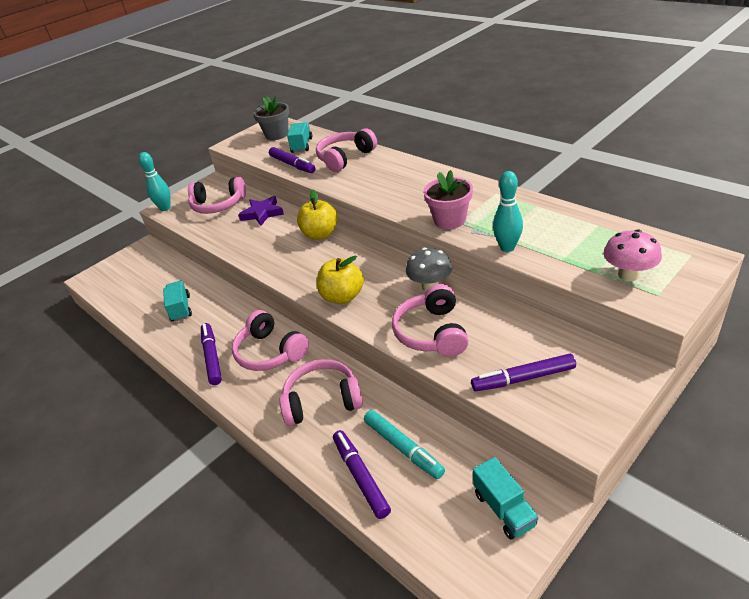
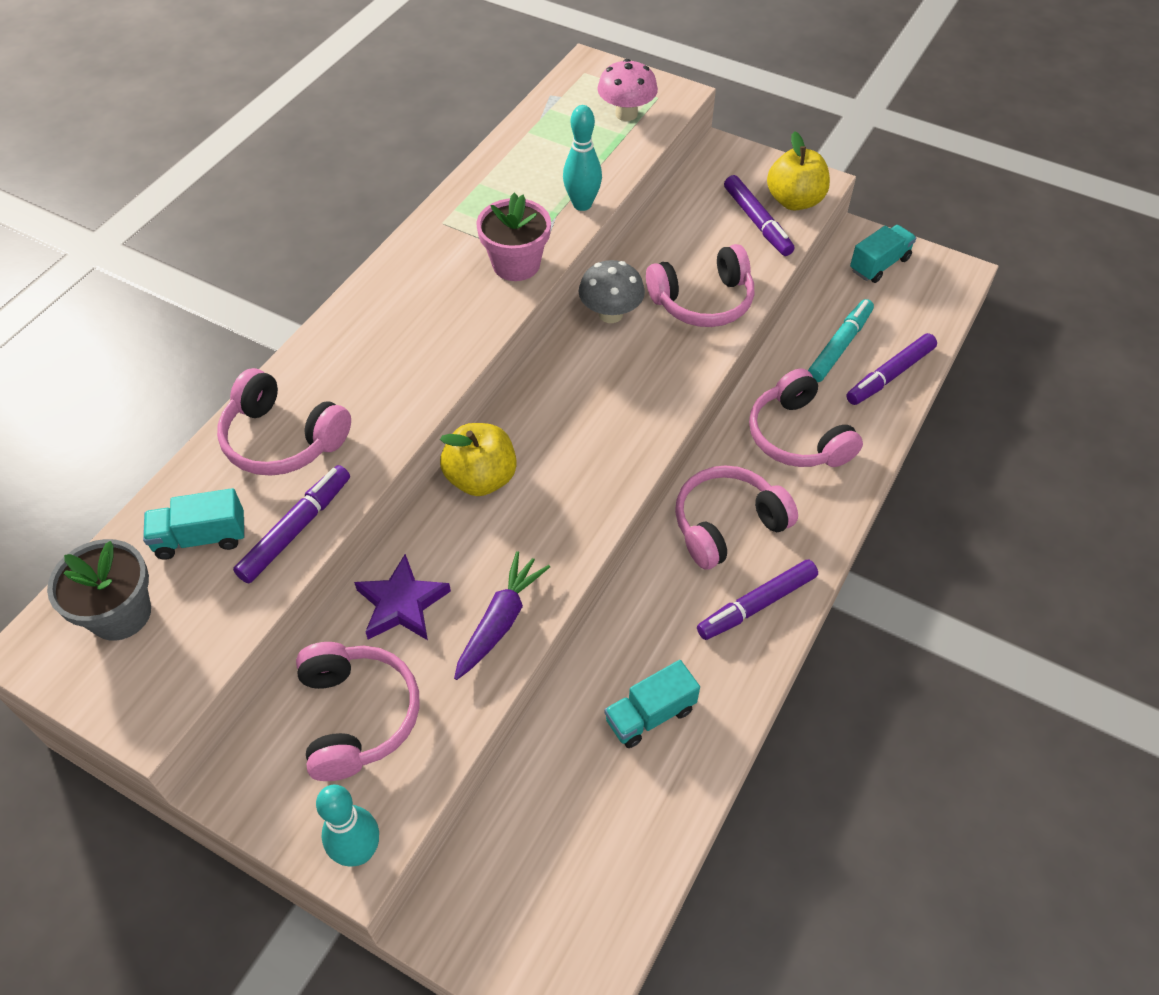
camera: 110 degrees left, 15 degrees up
(235, 240) = (500, 621): none -> purple carrot
(270, 352) = (727, 525): pink headphones -> pink headphones turned 150 degrees counterclockwise
(342, 297) = (648, 407): yellow apple -> yellow apple (794, 201)

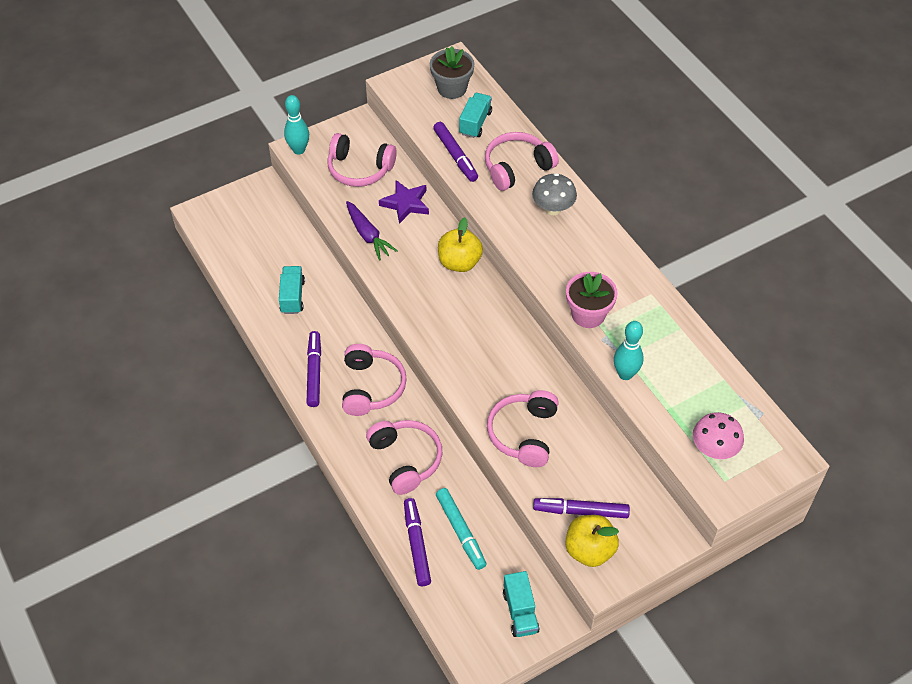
camera: 120 degrees right, 0 degrees up
(610, 314) = (544, 378): grey mushroom -> grey mushroom (553, 209)
(798, 436) = (405, 460): pink headphones -> pink headphones turned 60 degrees clockwise

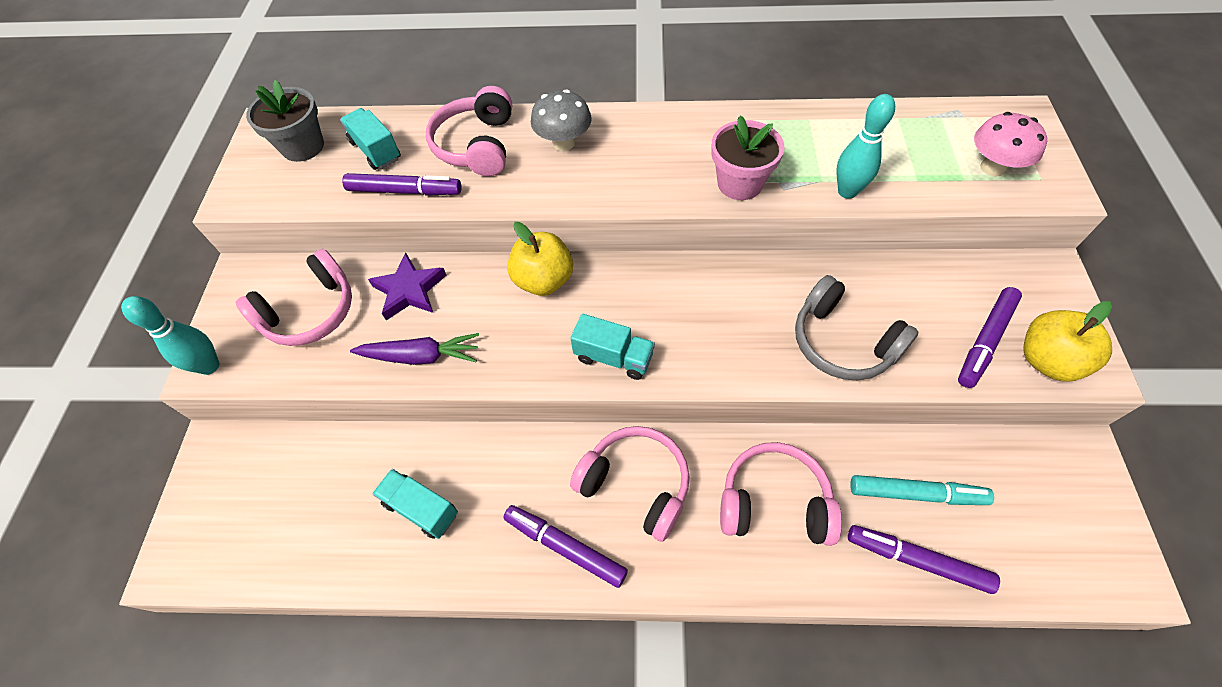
camera: 55 degrees left, 5 degrees up
(520, 612) = (1063, 487): turquoise truck -> turquoise truck (613, 357)
(524, 434) = (842, 342): pink headphones -> grey headphones

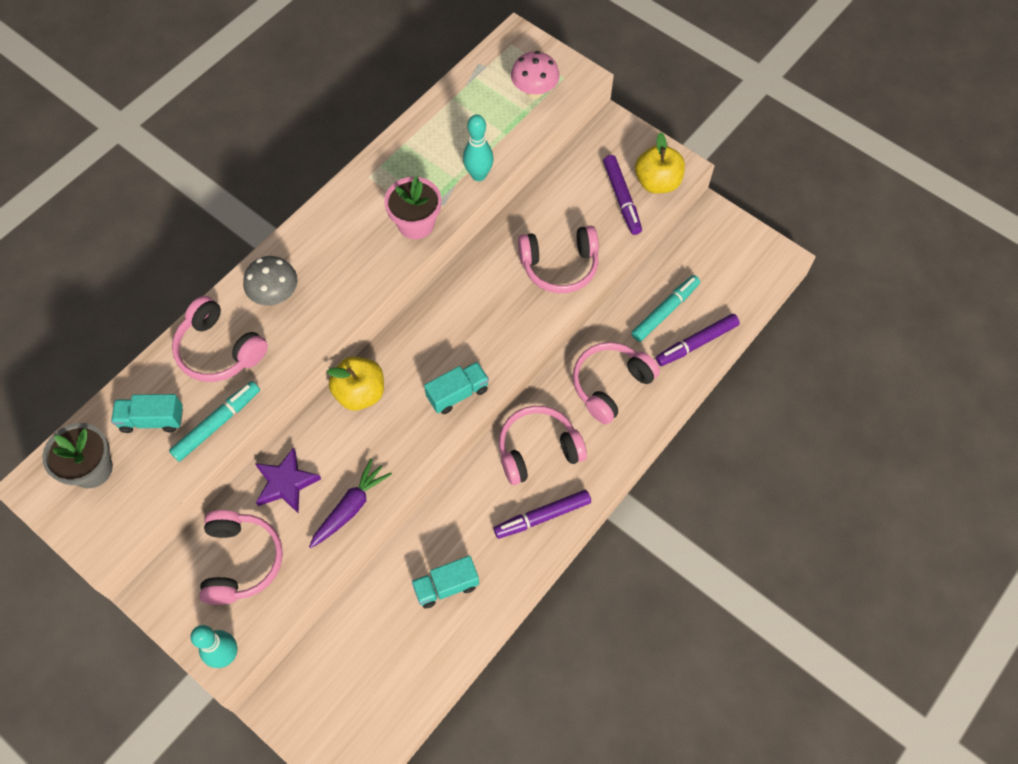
camera: 55 degrees left, 5 degrees up
(405, 191) = (217, 424): purple marker -> turquoise marker
(842, 342) = (559, 266): grey headphones -> pink headphones

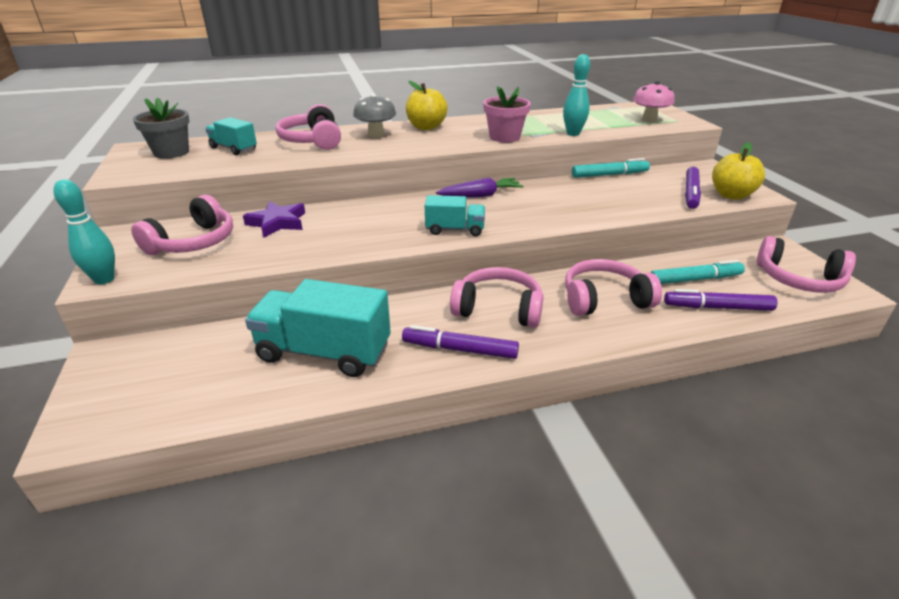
camera: 35 degrees right, 30 degrees down
(217, 424) = (265, 160): turquoise marker -> turquoise marker (609, 175)
(350, 508) = (301, 249): purple carrot -> purple carrot (480, 195)
(360, 393) = (383, 206): yellow apple -> yellow apple (426, 127)
(446, 586) = (324, 352): turquoise truck -> turquoise truck, size x1.82
(559, 266) = (606, 204): pink headphones -> pink headphones (798, 279)

